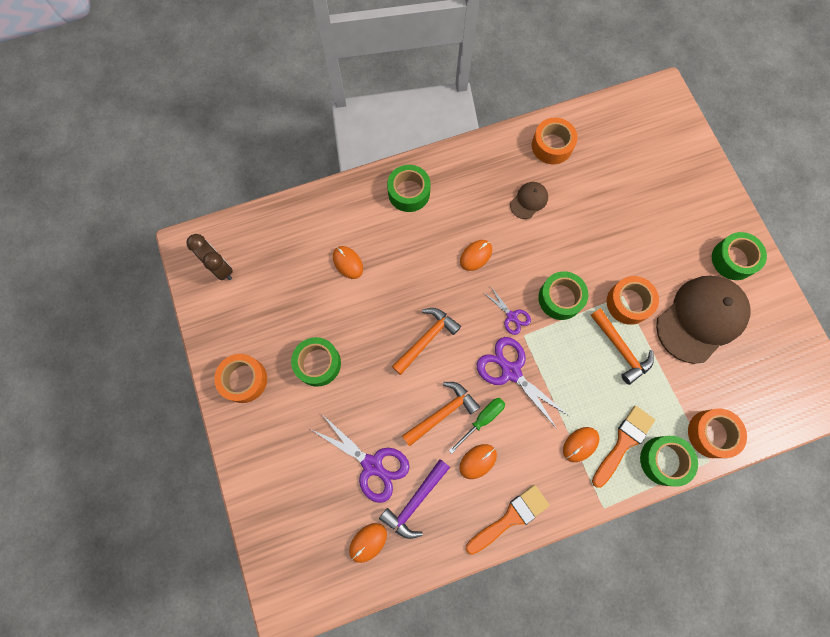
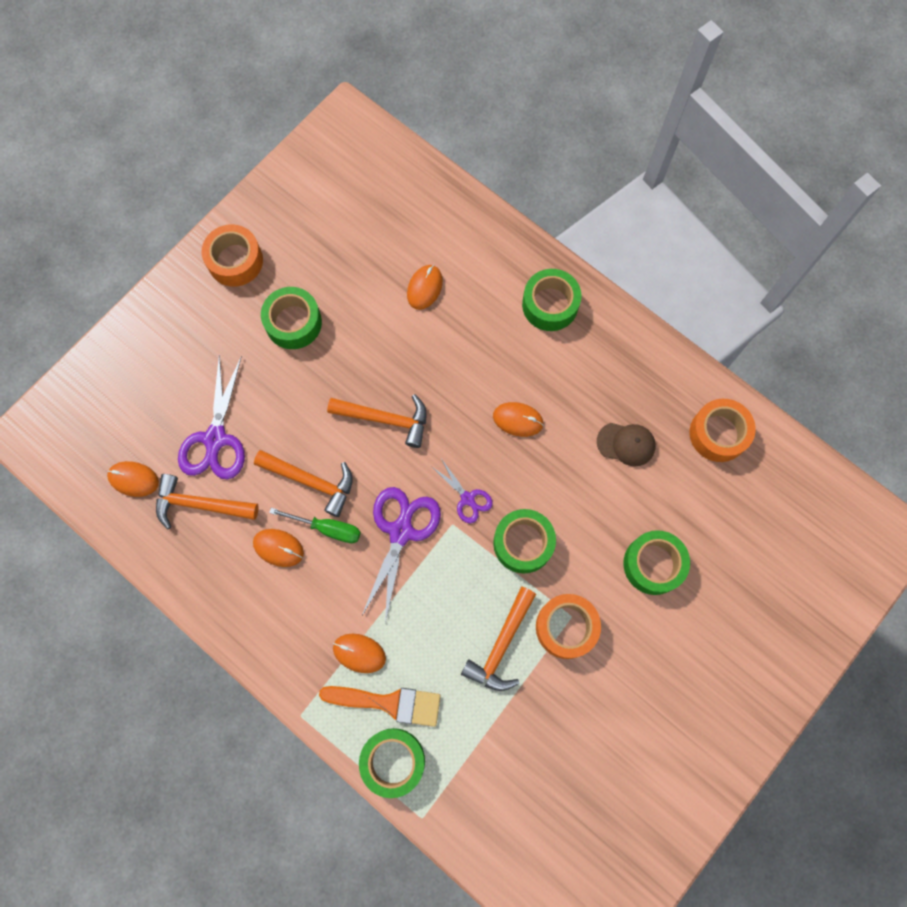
camera: 60 degrees right, 0 degrees up
(220, 268) = (341, 166): brown clock -> none
(415, 501) = (200, 504): purple hammer -> orange hammer
(510, 517) = (235, 615): orange brush -> none
(511, 316) = (467, 498): purple scissors -> purple scissors turned 60 degrees counterclockwise
(701, 319) = (598, 727): brown cap -> none
(711, 434) = (457, 805): orange tape -> none
(733, 259) = (706, 733): green tape -> green tape (653, 564)

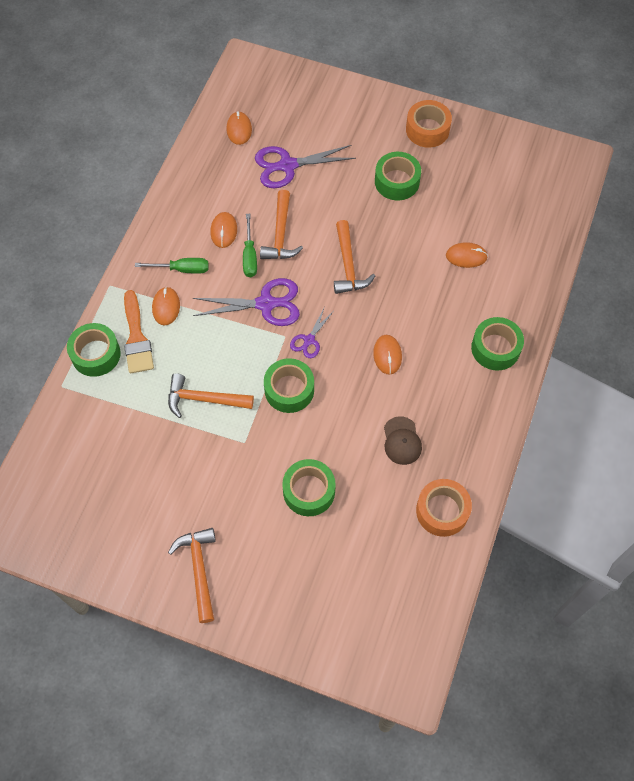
camera: 70 degrees right, 10 degrees down
(200, 504) = (236, 174): orange hammer -> orange hammer (199, 570)
(313, 617) = (182, 269): none -> green screwdriver
(566, 627) = (234, 441): orange tape -> none

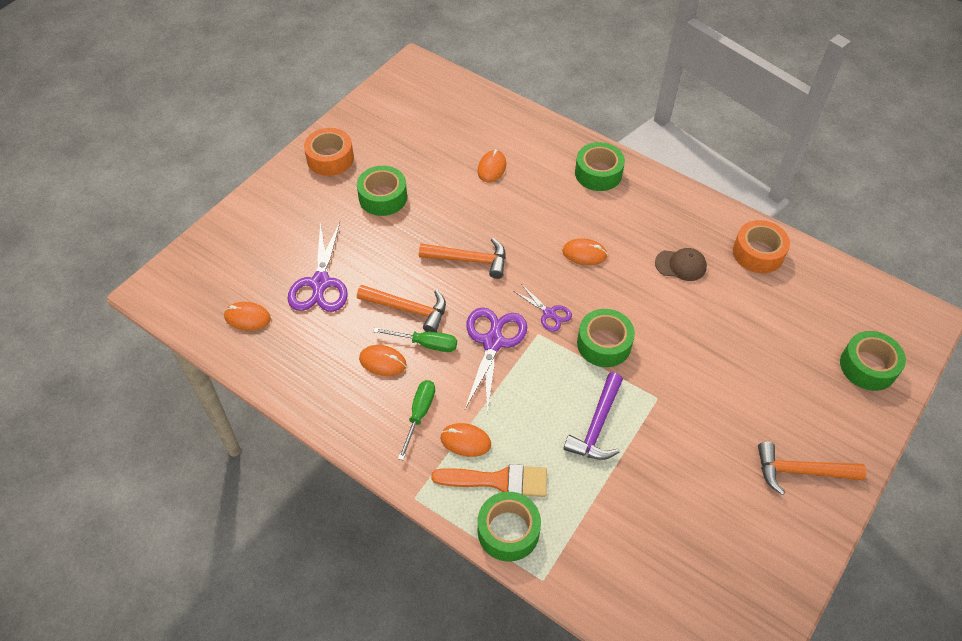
camera: 75 degrees left, 10 degrees down
(204, 399) = (597, 425): orange hammer -> purple hammer
(309, 491) = (723, 352): green tape -> green tape (868, 366)

